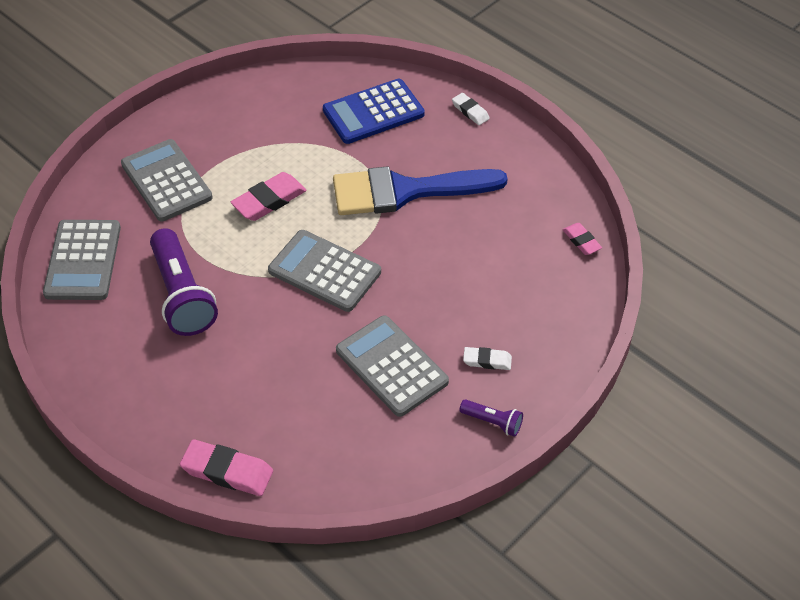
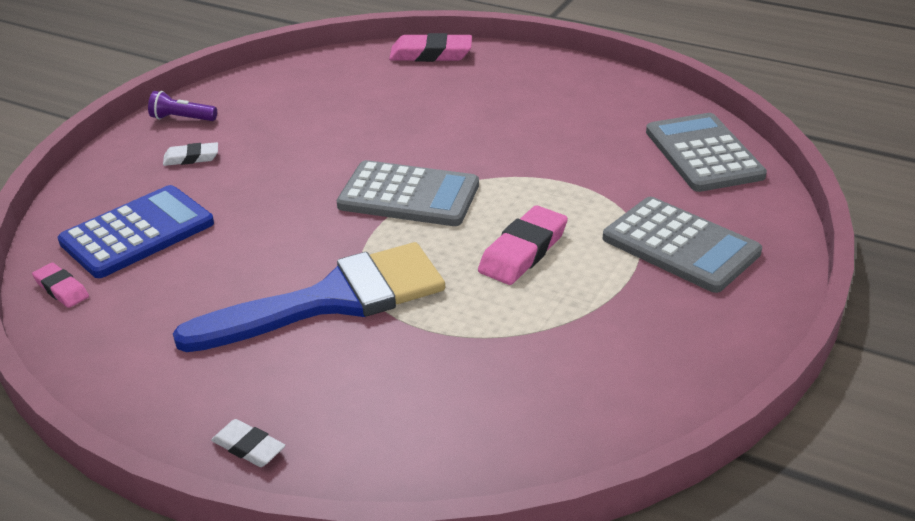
camera: 165 degrees right, 15 degrees down
(182, 295) = (563, 147): purple flashlight -> none
(373, 112) = (425, 407): blue calculator -> blue calculator (137, 233)
(391, 366) = (299, 136): grey calculator -> none

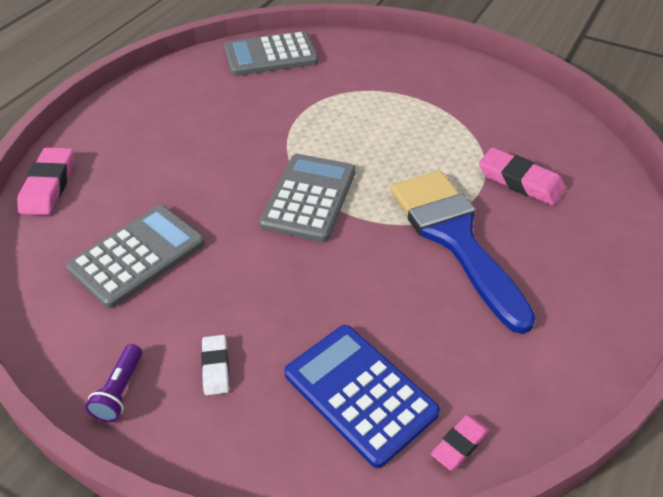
camera: 90 degrees left, 10 degrees up
(248, 447) = (624, 272): white eraser -> none
(523, 251) = (388, 140): pink eraser -> pink eraser (520, 181)
(680, 245) = (380, 75): grey calculator -> grey calculator (137, 255)

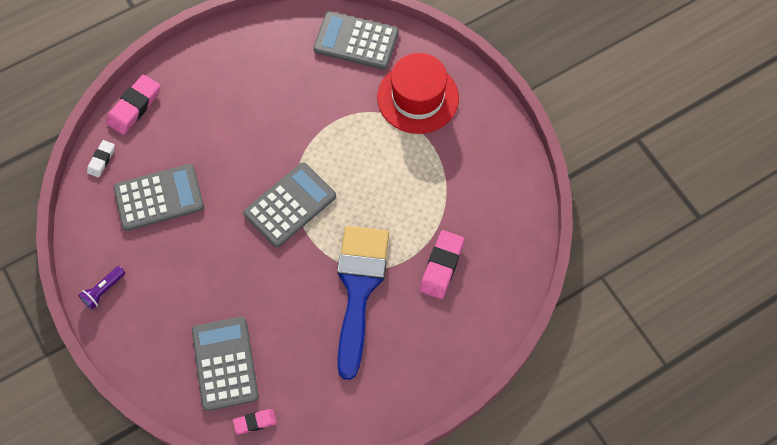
camera: 30 degrees right, 20 degrees up
(215, 367) = (160, 303): white eraser -> white eraser (101, 160)
(360, 393) = (225, 363): blue calculator -> grey calculator
(368, 71) = (418, 98): none -> red hat
(520, 181) = (441, 266): pink eraser -> pink eraser turned 45 degrees clockwise

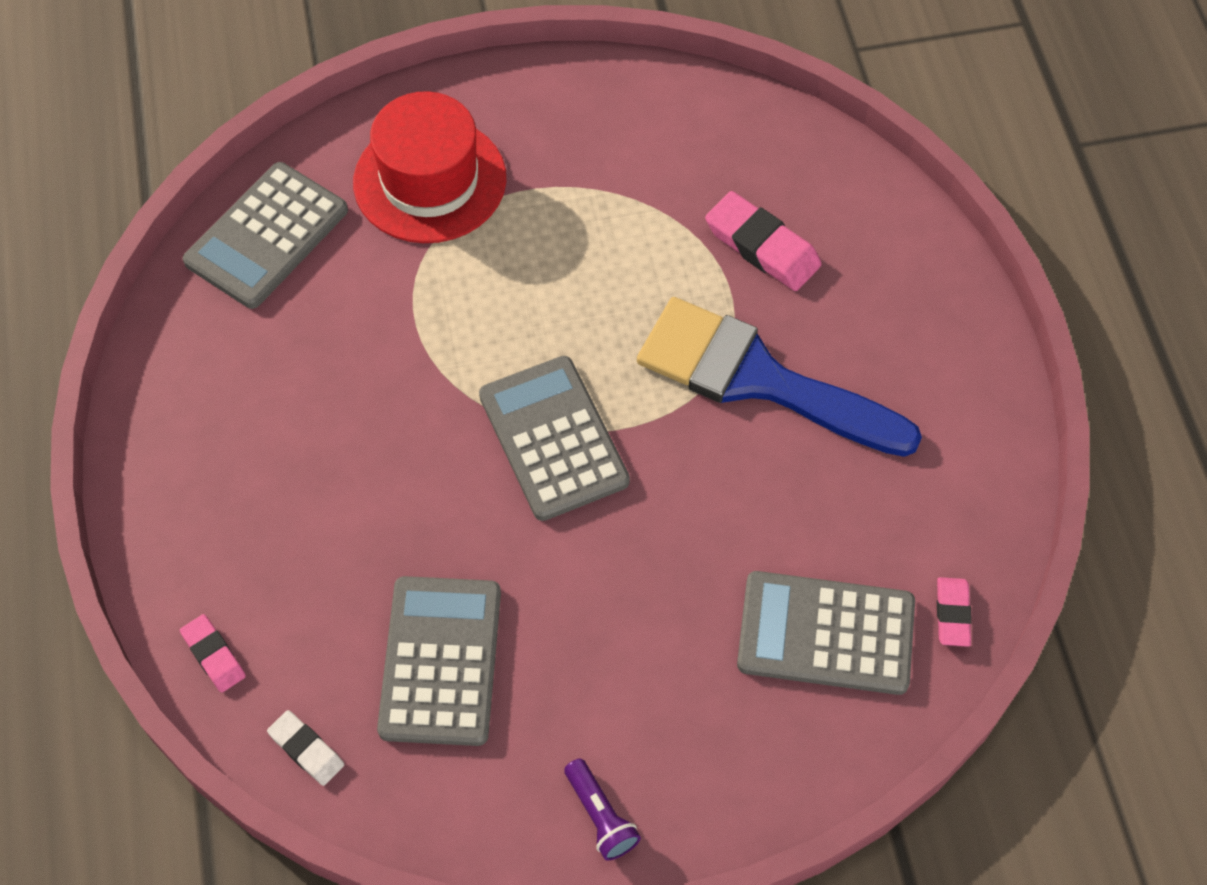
camera: 70 degrees left, 5 degrees down
(134, 107) = (214, 655): pink eraser -> pink eraser, size x0.58

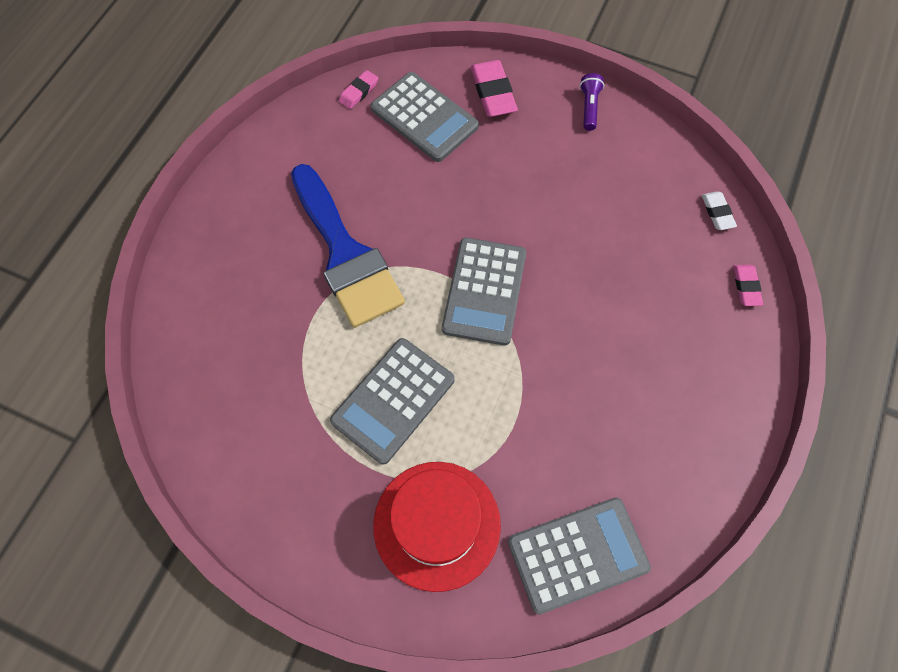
camera: 145 degrees left, 5 degrees up
(440, 661) = (623, 214): grey calculator -> grey calculator (393, 400)
(762, 246) = (270, 331): pink eraser -> pink eraser (493, 92)

